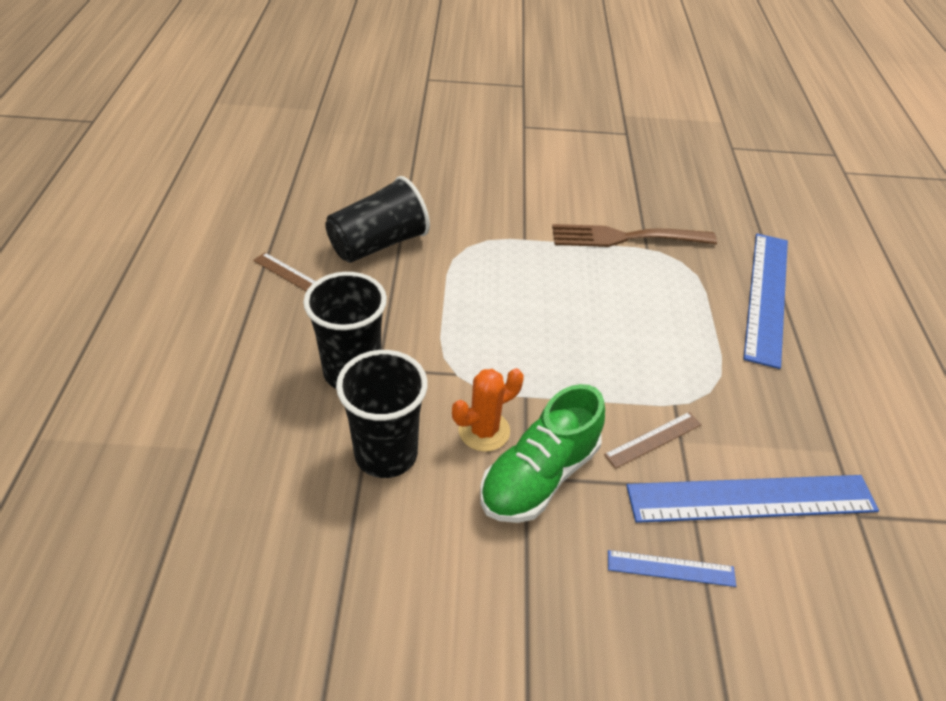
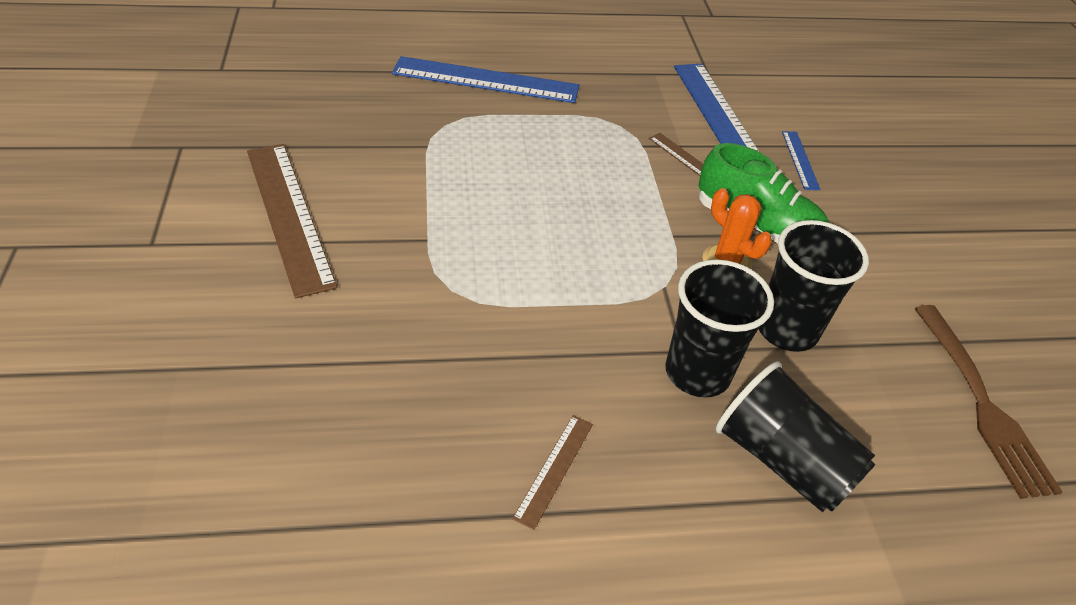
camera: 100 degrees left, 0 degrees up
(378, 244) = (464, 381): black cup -> black cup (782, 460)
(552, 176) = (288, 215): none -> brown ruler
(627, 237) = (411, 158): brown fork -> brown fork (980, 403)

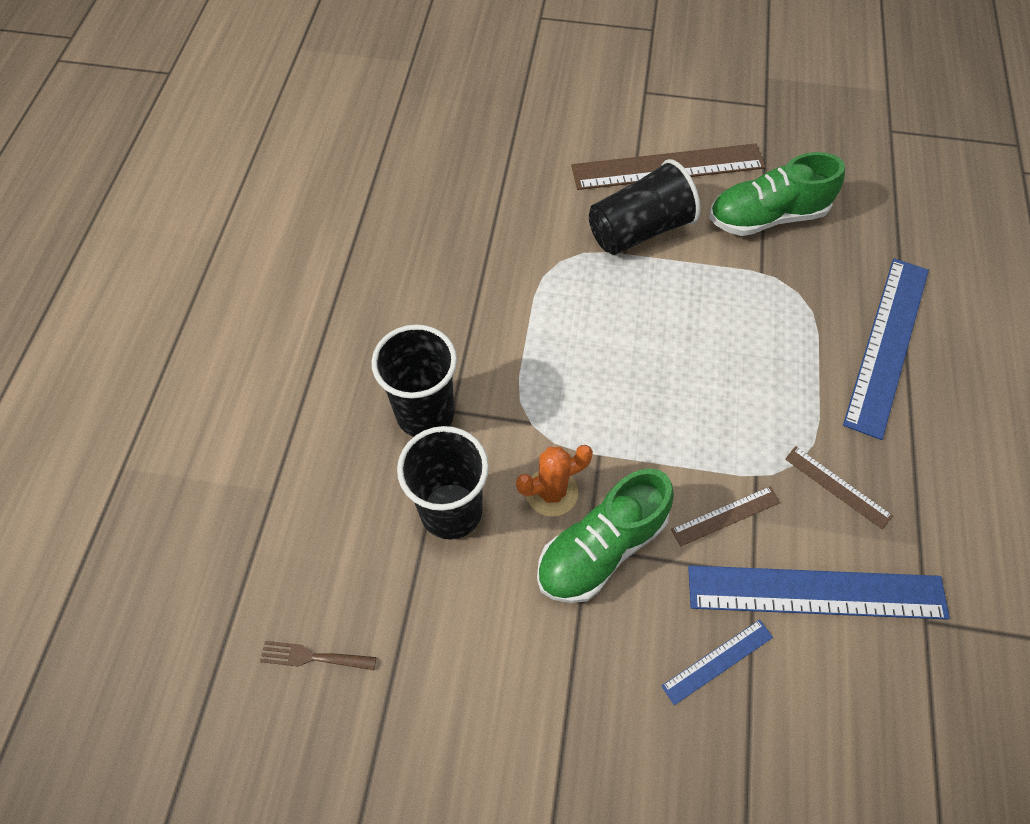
camera: 110 degrees right, 15 degrees up
(354, 143) = (766, 217): none -> green shoe
(554, 470) = (371, 290): brown ruler -> brown ruler (837, 487)
(782, 460) = (323, 444): black cup -> black cup (639, 230)
(800, 160) = (717, 661): blue ruler -> blue ruler turned 45 degrees counterclockwise
(980, 403) = (314, 657): brown fork -> brown fork, size x0.49

